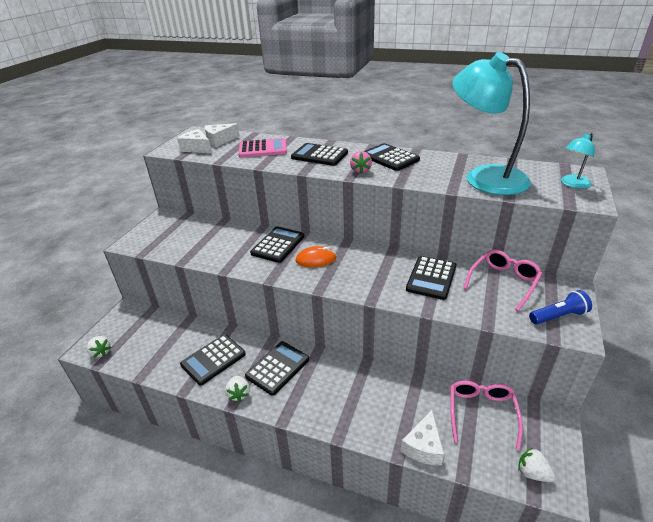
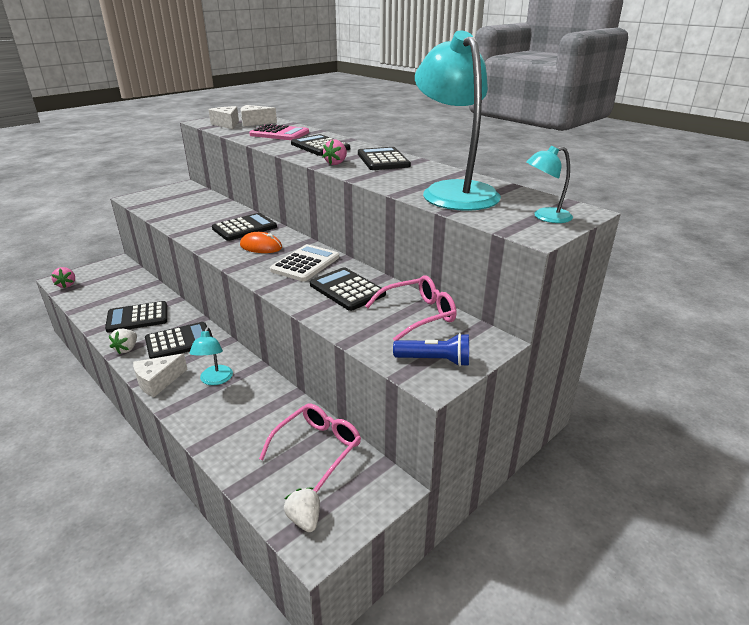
camera: 25 degrees right, 5 degrees down
(101, 352) = (66, 285): white strawberry -> pink strawberry
(347, 390) = (215, 380): none -> turquoise lamp
(371, 264) = (305, 264): none -> white calculator
(423, 446) = (227, 450): white cheese -> white cheese (158, 381)
(431, 278) = (347, 290): black calculator -> black calculator turned 90 degrees clockwise

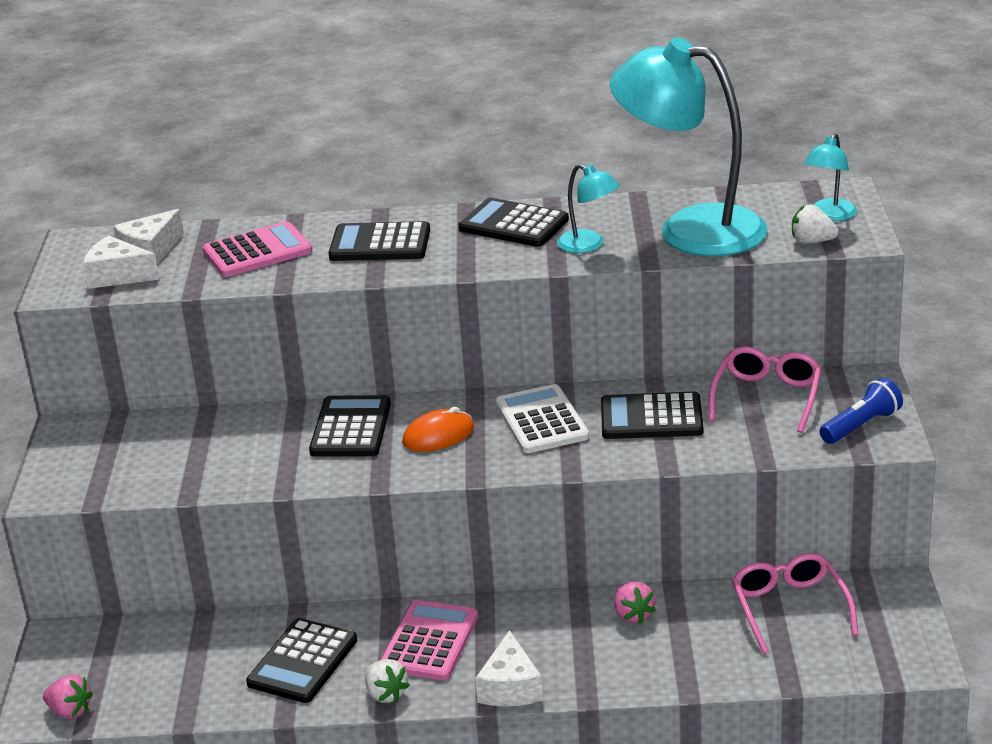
camera: 45 degrees left, 0 degrees up
(179, 342) = (429, 641): black calculator -> pink calculator
(215, 380) = (567, 638): turquoise lamp -> turquoise lamp (588, 245)
(304, 519) = (883, 657): white strawberry -> white strawberry (812, 241)
(336, 163) = (476, 258): pink strawberry -> pink strawberry (633, 615)

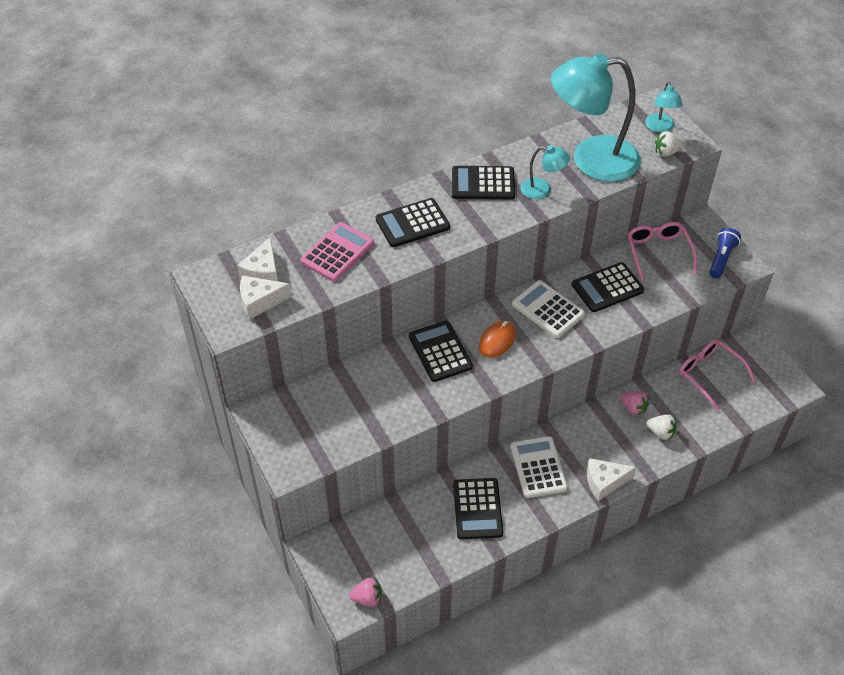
camera: 30 degrees left, 20 degrees up
(386, 694) = (541, 513): white strawberry -> white strawberry (661, 432)
(429, 641) = (538, 467): pink calculator -> white calculator
(510, 687) = (604, 482): white cheese -> white cheese turned 105 degrees clockwise

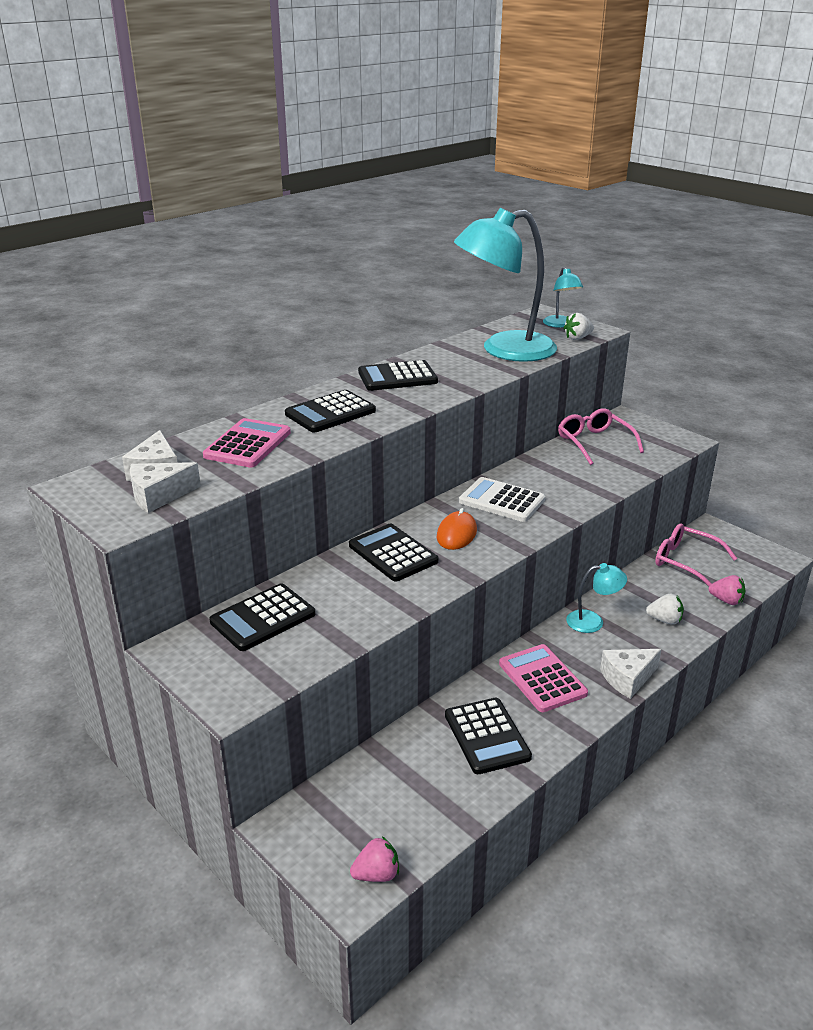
camera: 15 degrees left, 20 degrees down
(538, 467) = (542, 679): white calculator -> pink calculator
(542, 190) = (465, 374): turquoise lamp -> turquoise lamp (593, 621)
(607, 288) = (557, 475): black calculator -> black calculator (263, 618)
(633, 408) = (622, 604): pink strawberry -> pink strawberry (726, 600)
(721, 259) = (661, 439): blue flashlight -> none

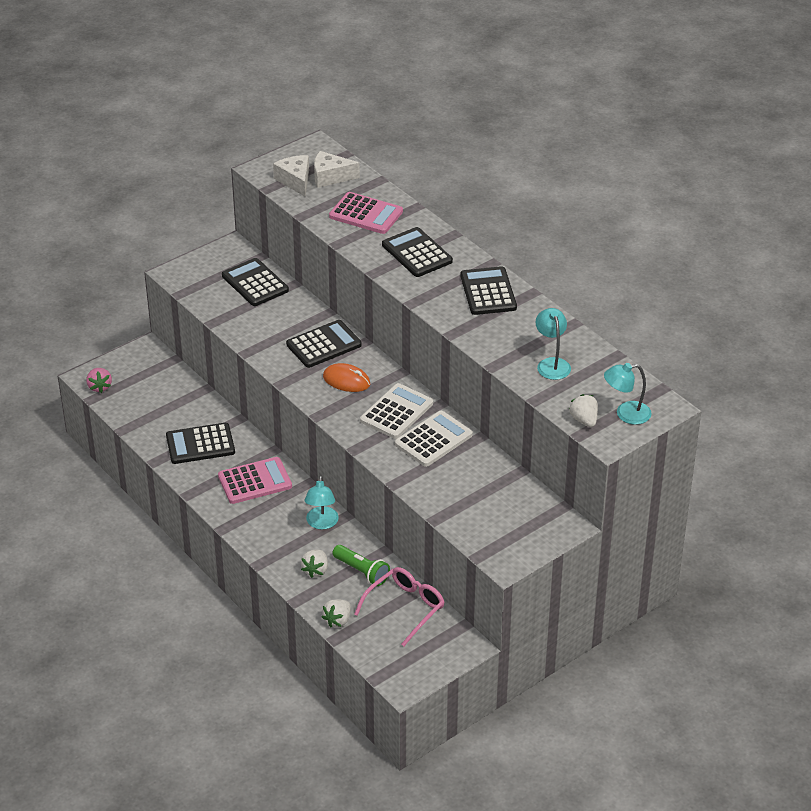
camera: 95 degrees right, 10 degrees up
(504, 350) = (552, 364): turquoise lamp -> turquoise lamp, size x0.45
(538, 479) = (433, 439): none -> white calculator
(594, 443) = (505, 491): pink glasses -> none
(627, 678) = (245, 530): white cheese -> none
(651, 590) = (362, 572): none -> green flashlight
(726, 600) = (338, 620): pink strawberry -> white strawberry

